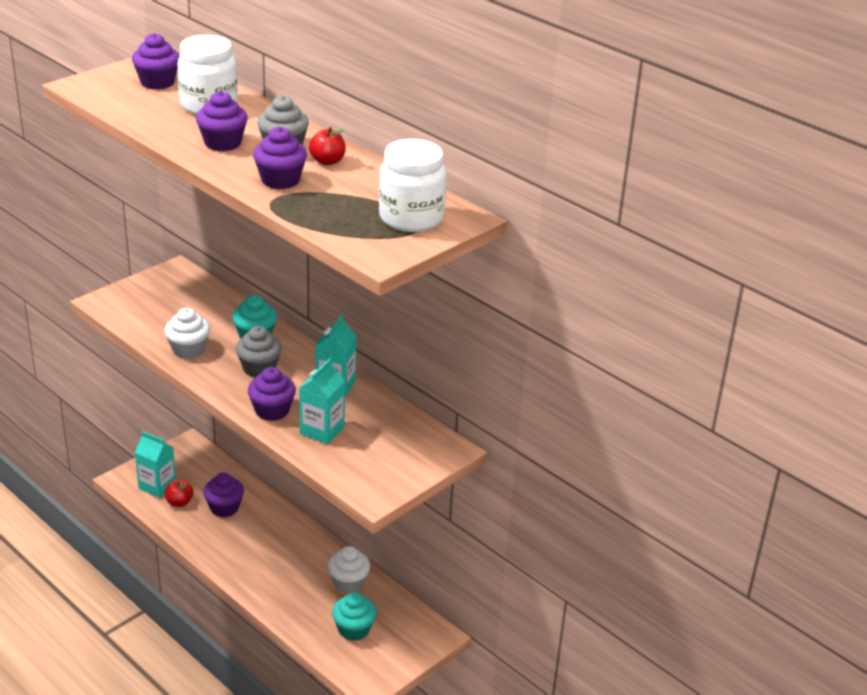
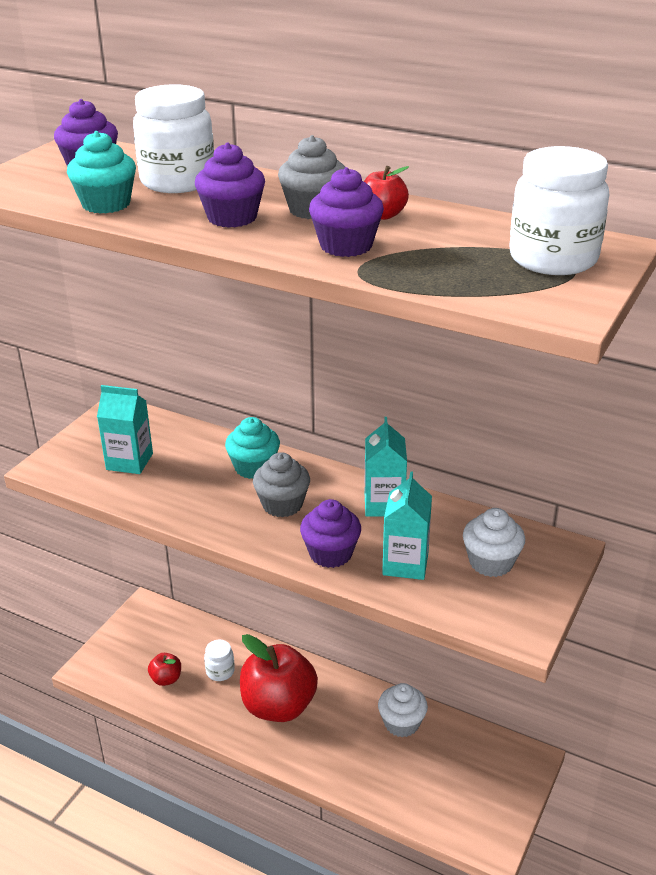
camera: 15 degrees left, 0 degrees up
(157, 486) = (131, 666): turquoise carton -> turquoise carton (129, 461)
(188, 350) = (184, 502): white cupcake -> white cupcake (491, 562)
(224, 508) = (220, 671): purple cupcake -> white jar
(257, 544) = (278, 706): none -> red apple
(354, 629) = (438, 780): turquoise cupcake -> turquoise cupcake (106, 204)

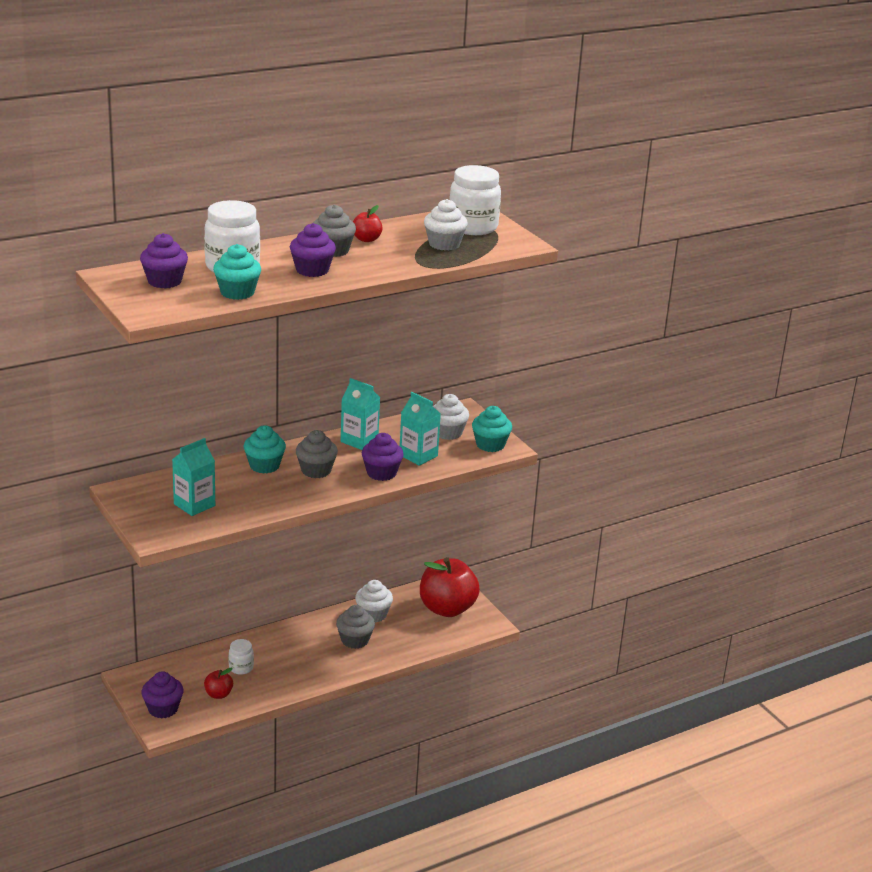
camera: 60 degrees left, 5 degrees down
(278, 706) = (302, 656): red apple -> red apple (447, 608)
(342, 733) = (355, 640): none -> grey cupcake
(346, 246) = (392, 258): purple cupcake -> purple cupcake (163, 709)
(455, 260) = (444, 244): none -> white cupcake
(509, 613) = (490, 445): none -> turquoise cupcake

